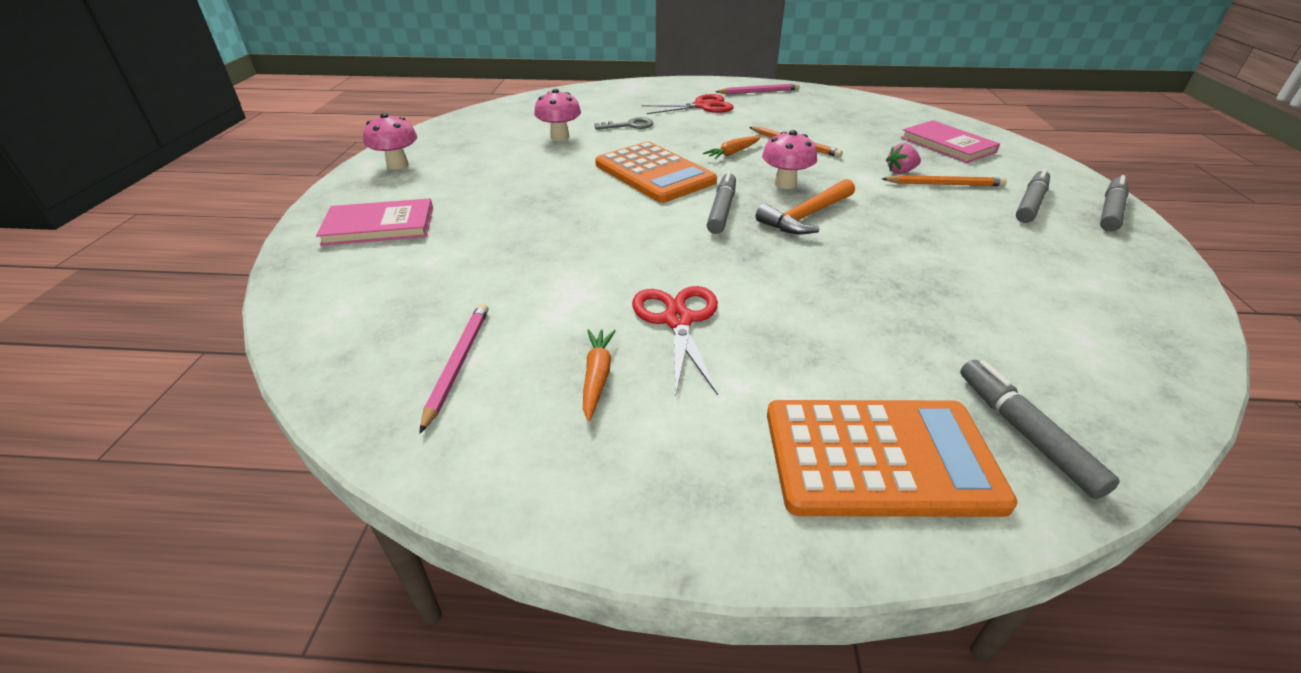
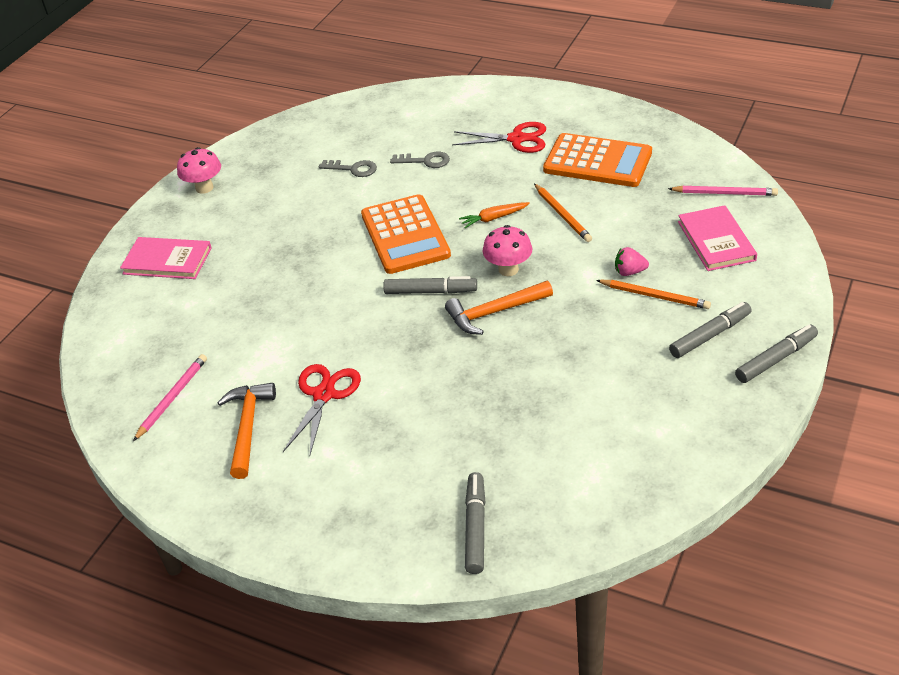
camera: 25 degrees right, 5 degrees up
(560, 137) = (353, 169): pink mushroom -> grey key
(597, 377) = (248, 427): orange carrot -> orange hammer
(722, 210) = (430, 291): grey marker -> grey marker turned 60 degrees clockwise
(758, 92) = (595, 121): pink pencil -> pink pencil (724, 193)
(879, 458) = (373, 519): orange calculator -> orange calculator (597, 161)

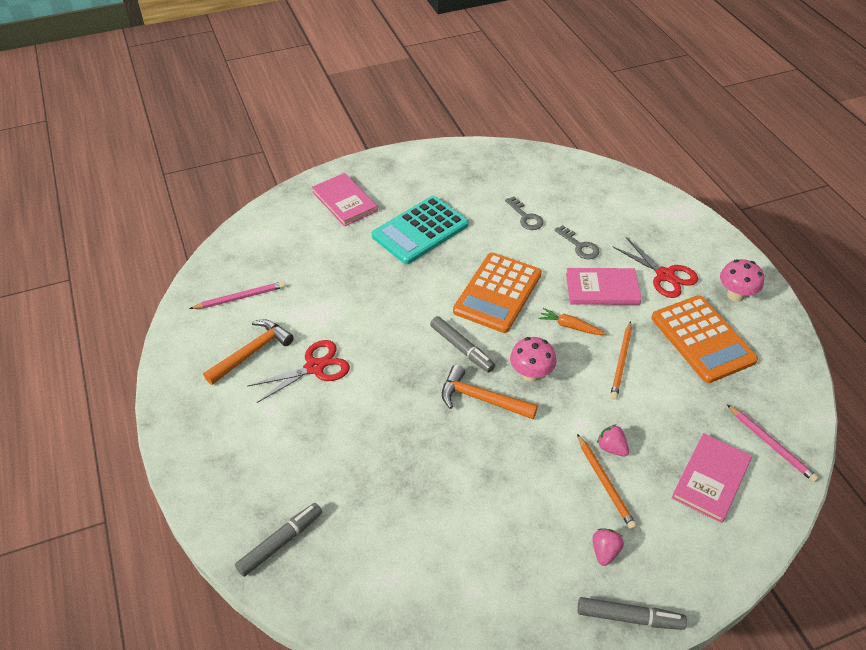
camera: 40 degrees right, 5 degrees up
(204, 188) = (423, 165): pink mushroom -> pink mushroom (735, 295)
(273, 236) = (420, 230): none -> turquoise calculator
(483, 178) = (602, 289): none -> pink book
(710, 335) = (604, 551): grey marker -> pink strawberry

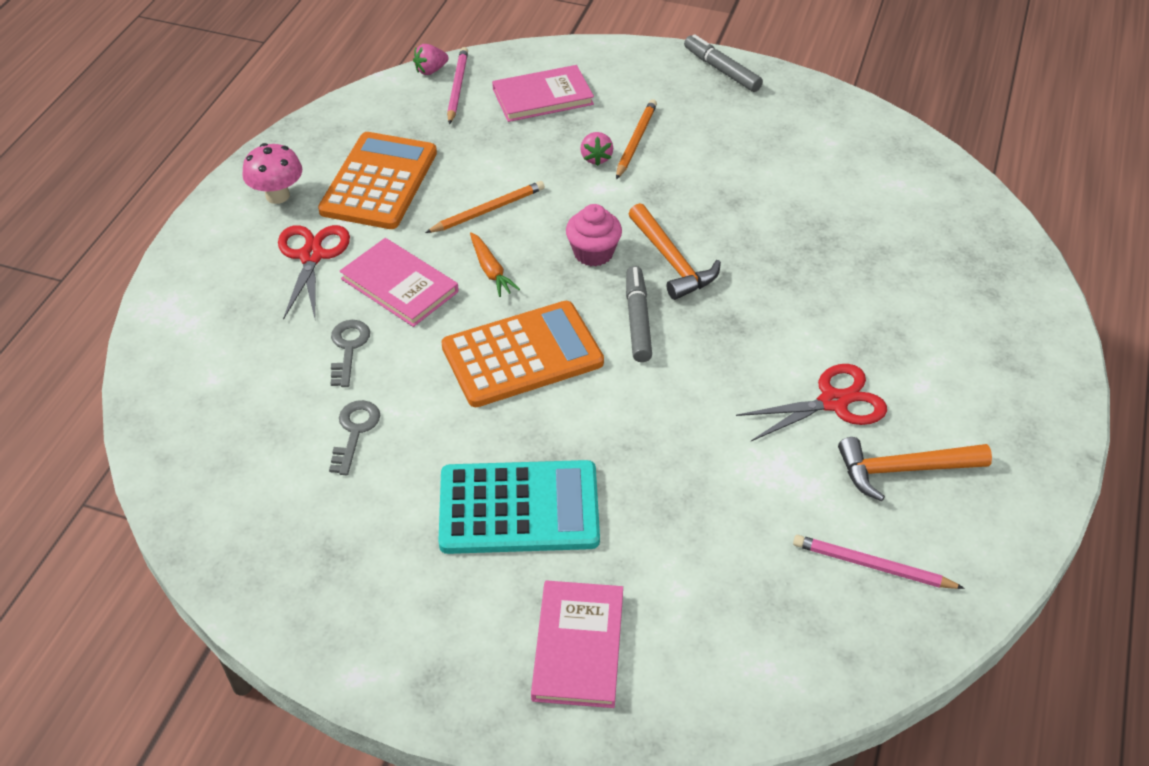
camera: 140 degrees left, 0 degrees up
(280, 542) = (986, 260): grey marker -> none
(314, 367) = (833, 402): red scissors -> red scissors turned 150 degrees clockwise
(531, 374) = (593, 253): pink mushroom -> pink cupcake
(604, 551) = (693, 107): pink strawberry -> pink strawberry (430, 70)

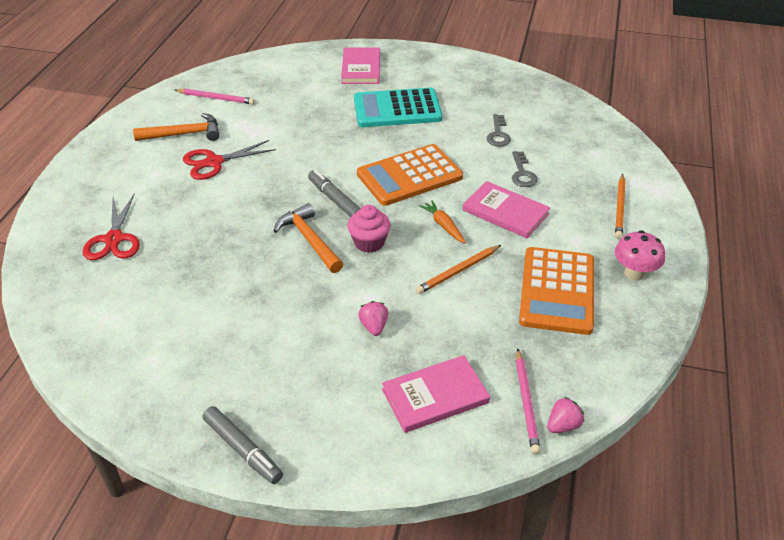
camera: 175 degrees right, 5 degrees down
(311, 256) = (579, 228): red scissors -> red scissors (114, 239)
(635, 141) = (338, 347): orange pencil -> orange pencil (620, 208)
(638, 320) = (335, 200): grey marker -> grey marker turned 150 degrees clockwise

